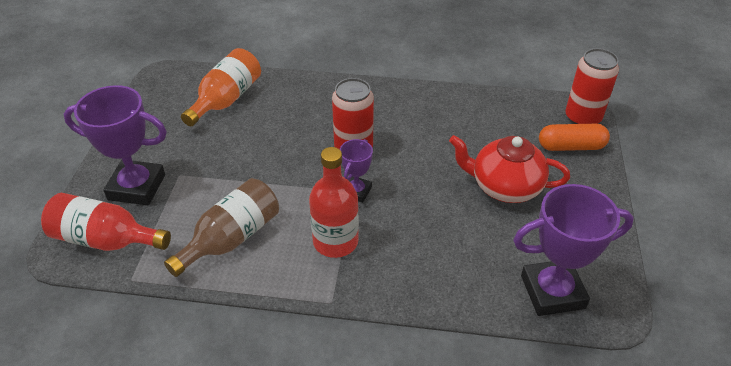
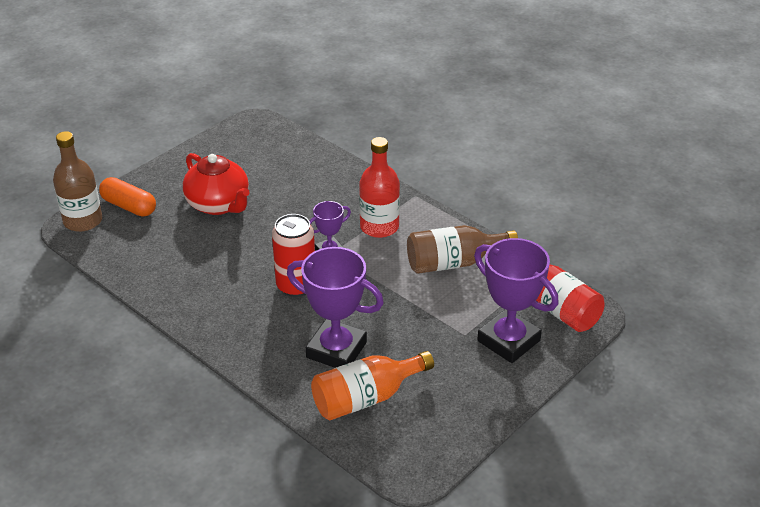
camera: 145 degrees left, 5 degrees down
(552, 292) = (274, 143): purple trophy -> purple trophy (336, 350)
(582, 118) = (83, 221): red can -> brown bottle

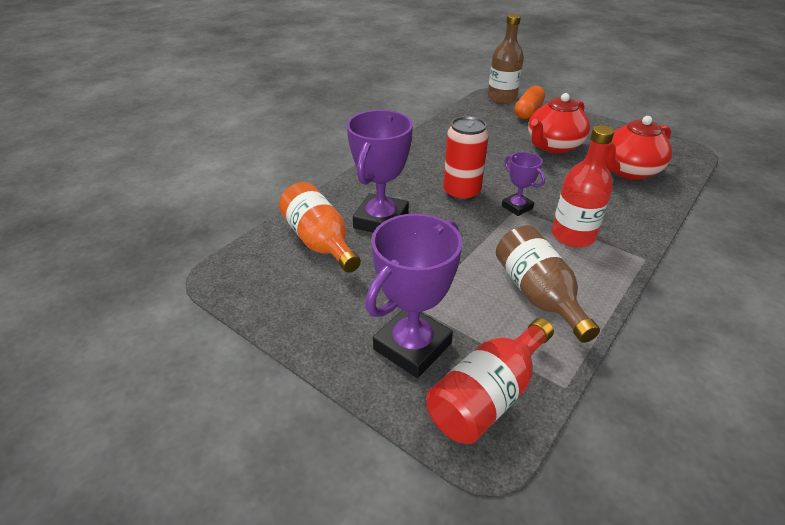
camera: 85 degrees right, 0 degrees up
(282, 168) = (628, 171): none -> red teapot

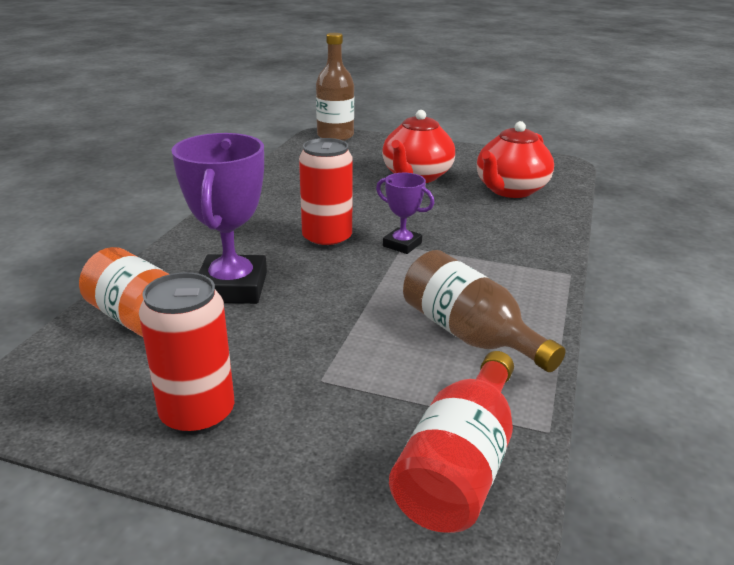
camera: 20 degrees left, 10 degrees down
(329, 312) = (197, 414): none -> red can
(412, 346) = (334, 430): purple trophy -> none
(528, 111) = (372, 146): orange capsule -> none
(573, 235) = (480, 264): red bottle -> none

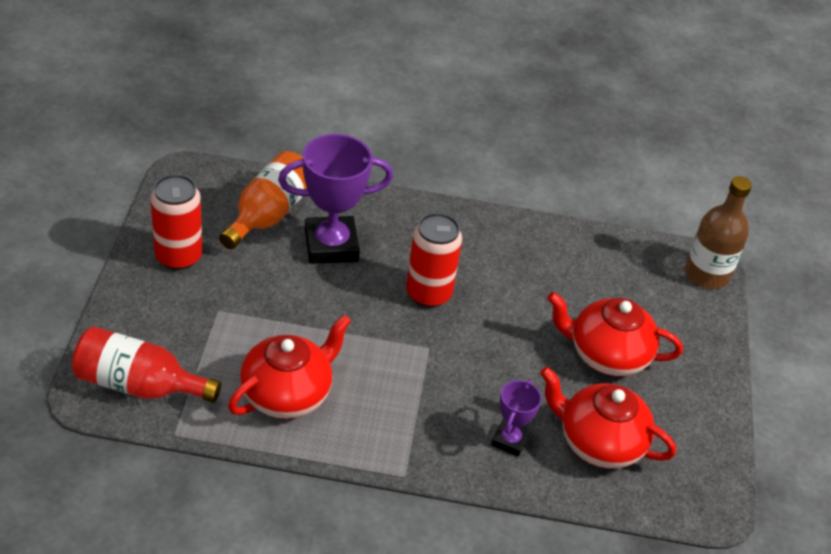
camera: 75 degrees right, 15 degrees up
(402, 245) = (432, 347): purple trophy -> purple trophy (509, 440)
(469, 334) = (287, 394): brown bottle -> red teapot

